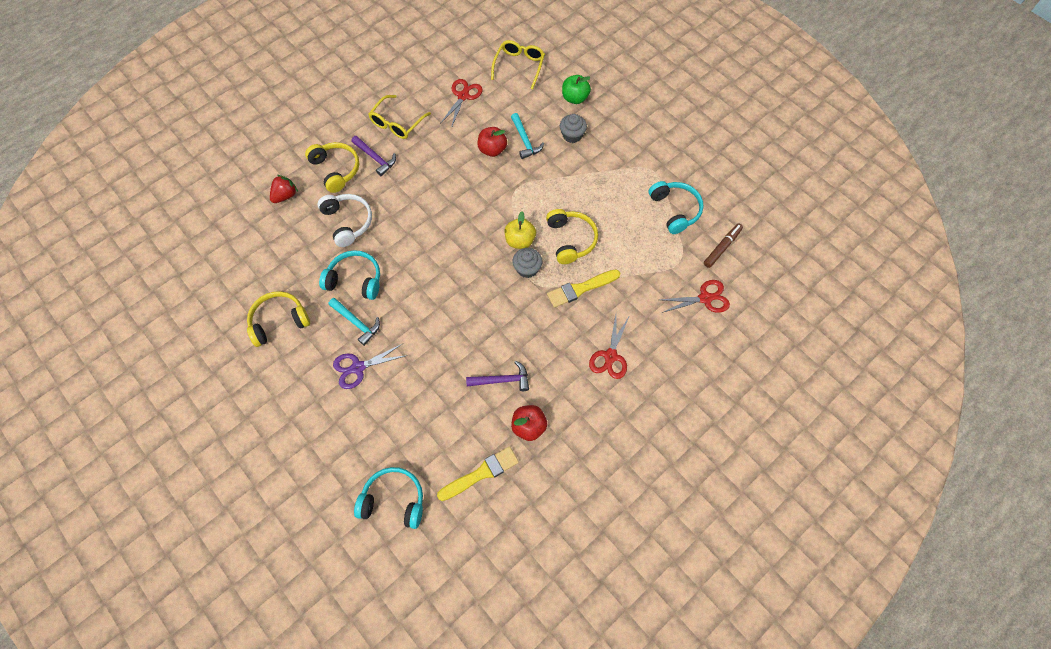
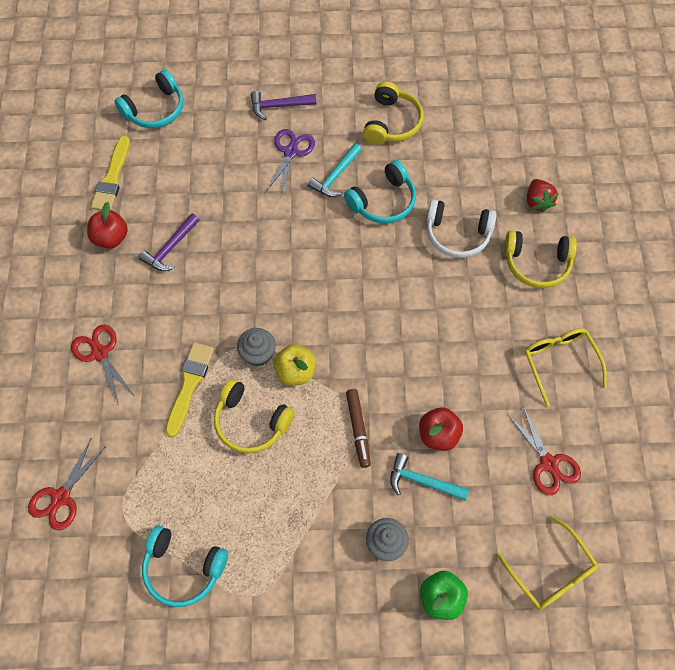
camera: 130 degrees right, 0 degrees up
(357, 323) = (335, 176): turquoise hammer -> turquoise hammer turned 45 degrees counterclockwise
(376, 158) = (523, 309): purple hammer -> purple hammer (279, 106)
(722, 247) = (92, 575): brown marker -> brown marker (358, 429)

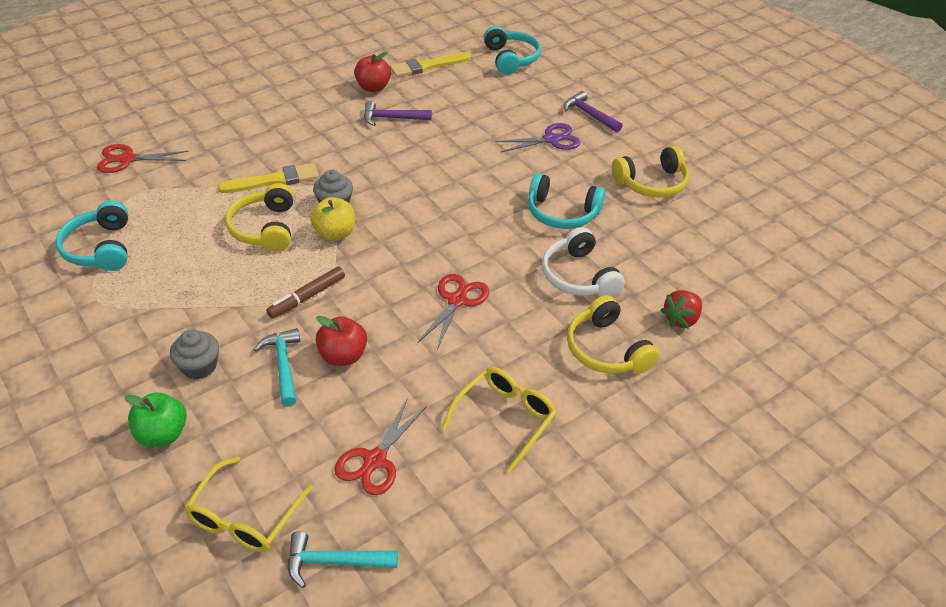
camera: 55 degrees right, 20 degrees down
(100, 353) = (266, 125): red scissors -> red scissors (457, 300)
(155, 109) = (511, 59): turquoise headphones -> turquoise headphones turned 120 degrees counterclockwise
(335, 176) = (556, 174): turquoise hammer -> turquoise hammer (334, 562)

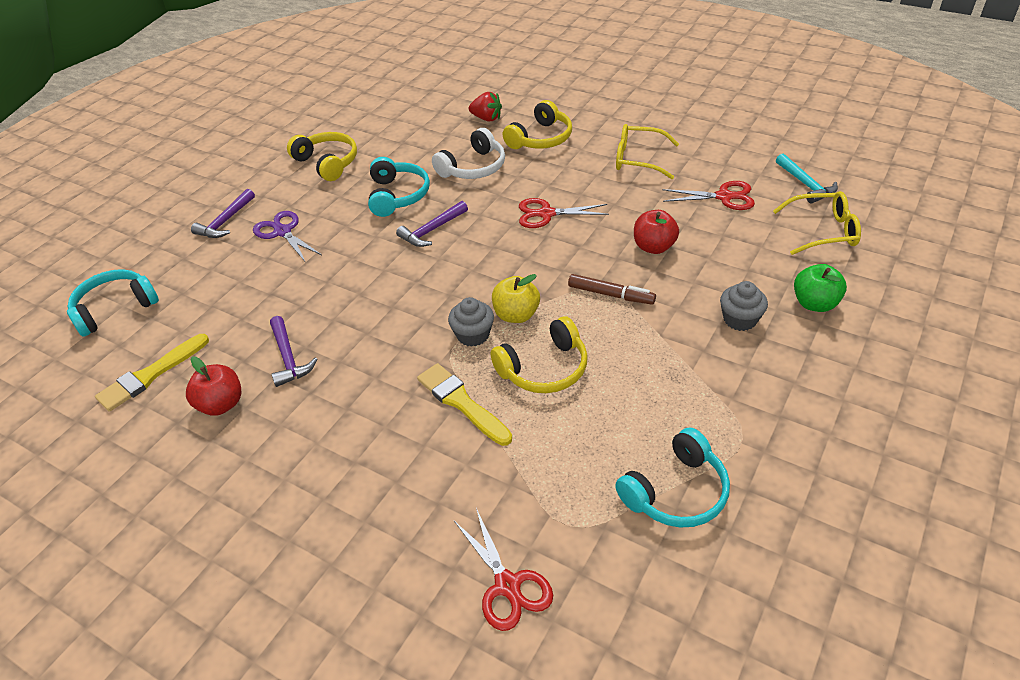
camera: 110 degrees left, 0 degrees up
(283, 365) = (692, 273): turquoise hammer -> none
(427, 66) = (150, 375): yellow brush -> yellow brush turned 90 degrees clockwise
(489, 219) = (432, 230): none -> purple hammer

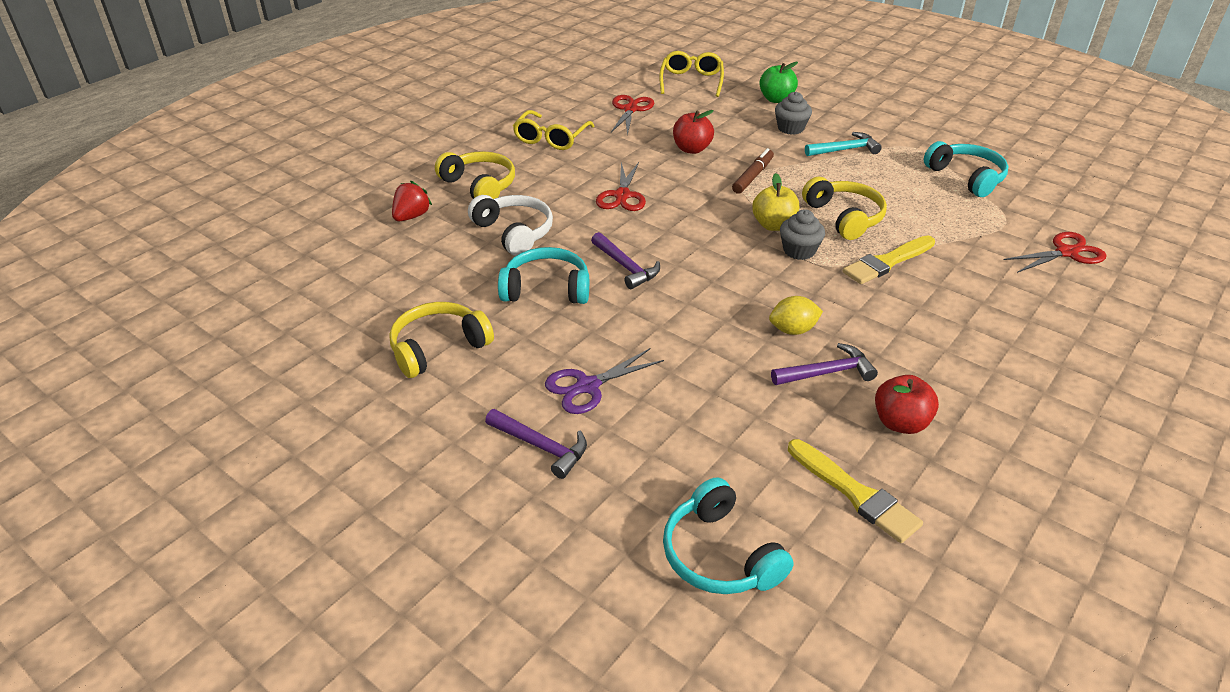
camera: 85 degrees left, 5 degrees down
(346, 335) = (793, 330): none -> yellow lemon
(806, 184) = (627, 76): turquoise hammer -> turquoise hammer (845, 150)

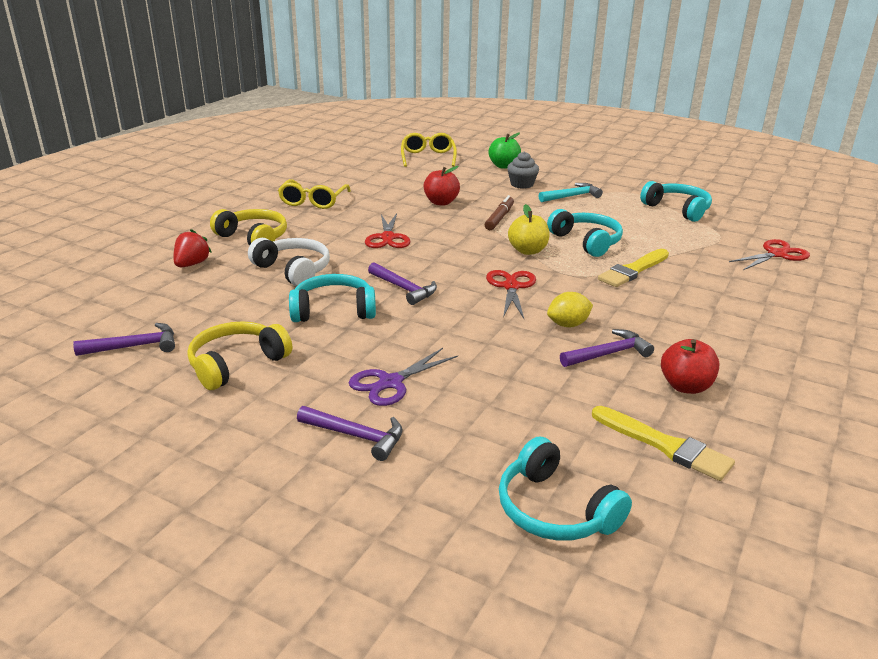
camera: 10 degrees left, 10 degrees down
(343, 316) = (135, 346): none -> purple hammer
(630, 109) = (380, 178): red scissors -> red scissors (511, 287)
(799, 250) = (555, 267): grey cupcake -> none
(844, 217) = (586, 241): yellow headphones -> turquoise headphones

